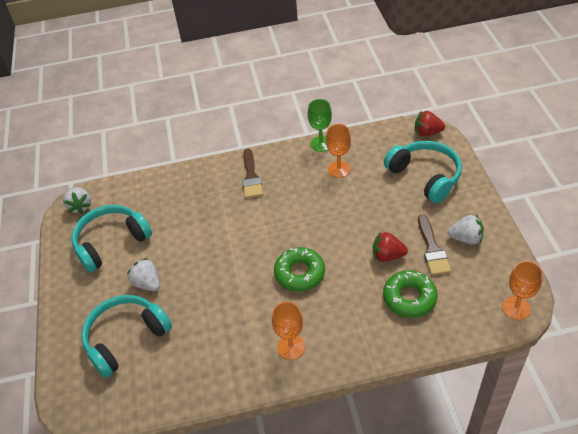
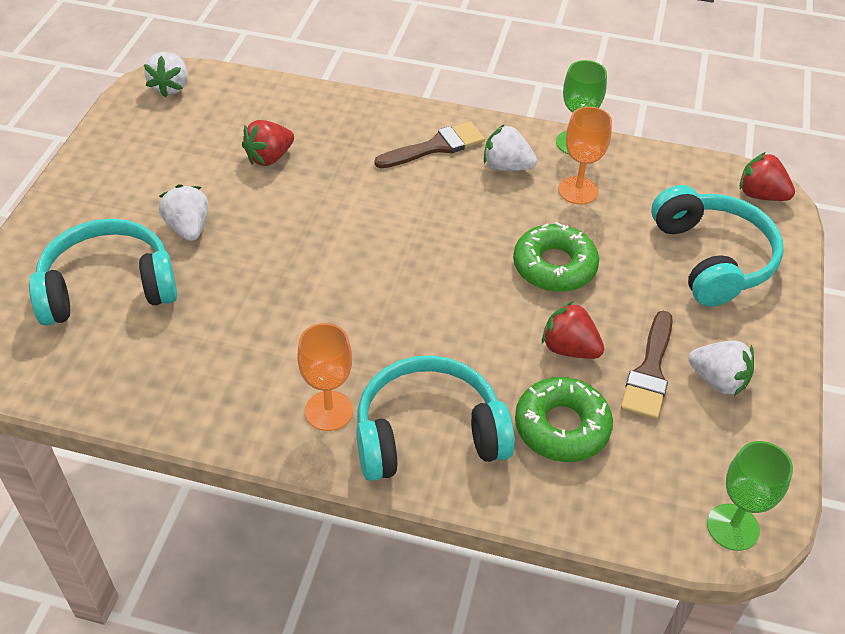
camera: 20 degrees right, 0 degrees up
(111, 242) = (178, 152): turquoise headphones -> turquoise headphones (428, 434)
(165, 223) = (269, 157): none -> red strawberry
(251, 177) = (436, 146): brown brush -> brown brush turned 135 degrees counterclockwise
(295, 172) = (506, 166): none -> white strawberry
(299, 273) = (414, 312): green donut -> green donut (554, 266)
(516, 308) = (732, 527): orange goblet -> green goblet

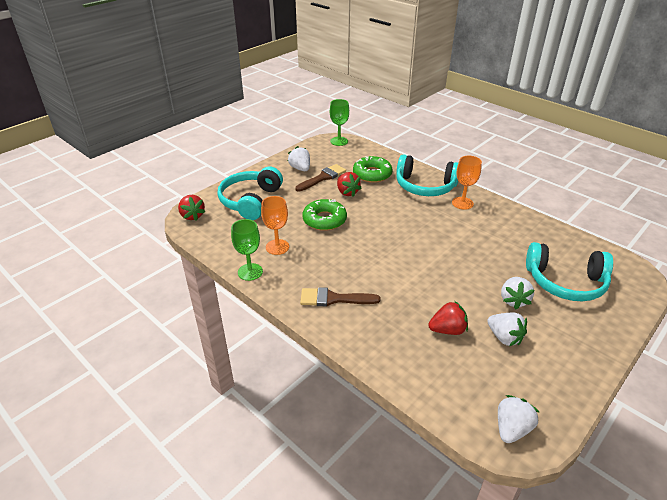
camera: 150 degrees left, 10 degrees down
(506, 166) = (302, 272): white strawberry -> white strawberry (504, 337)

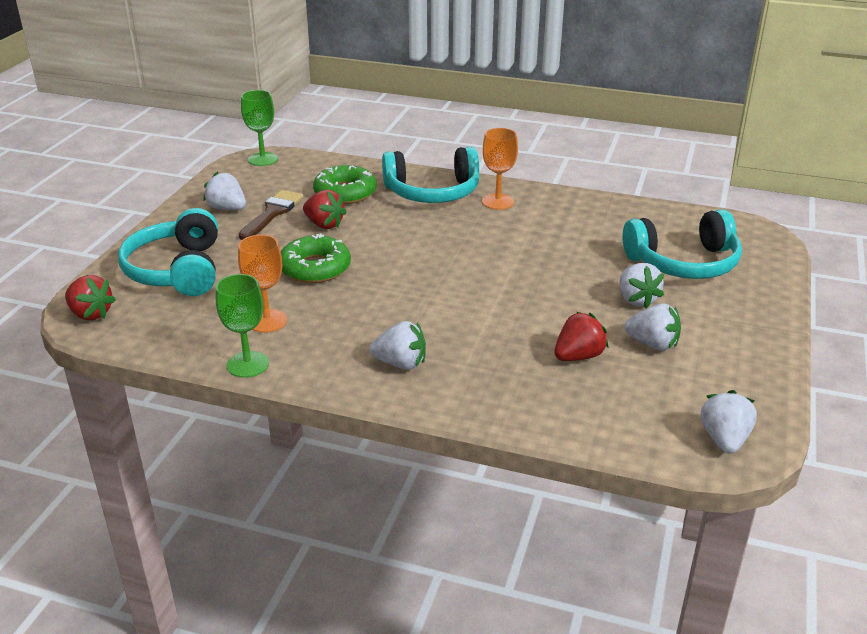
camera: 25 degrees left, 5 degrees down
(334, 299) = (400, 364): brown brush -> white strawberry

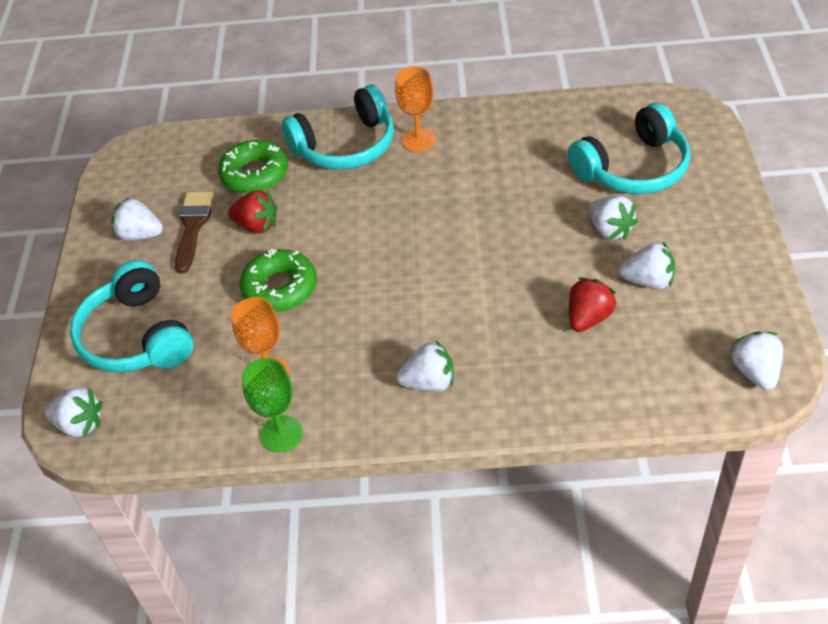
camera: 15 degrees left, 15 degrees up
(91, 314) = (80, 424): red strawberry -> white strawberry
(263, 159) = (138, 151): green goblet -> none

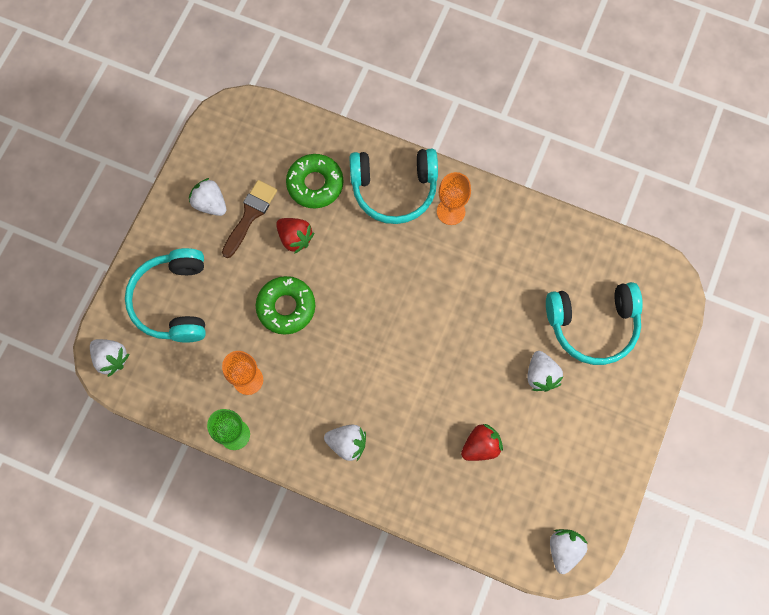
camera: 20 degrees right, 25 degrees up
(648, 281) = (540, 436): white strawberry -> none

